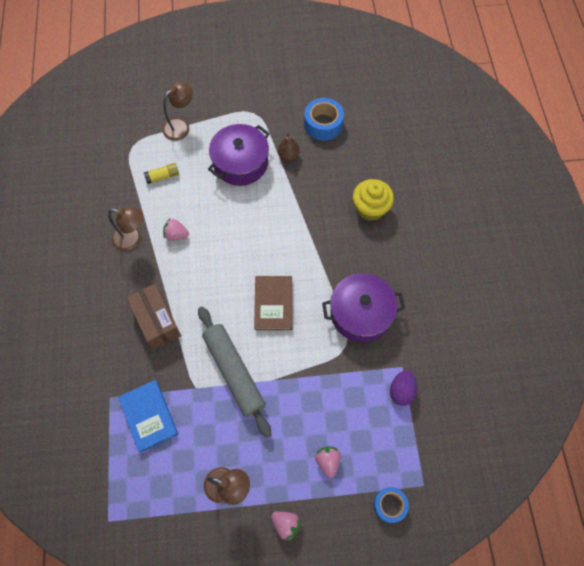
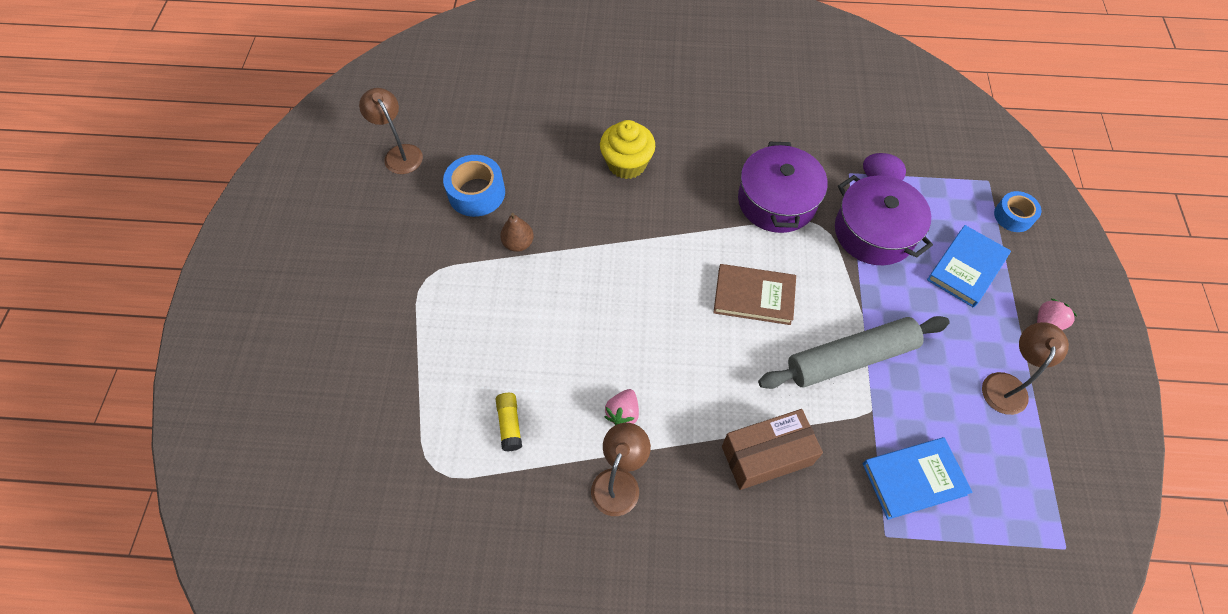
camera: 80 degrees left, 5 degrees down
(181, 126) = (418, 386): brown lamp -> brown lamp (400, 153)
(240, 163) = (514, 307): purple pot -> purple pot (874, 232)
(327, 461) = (966, 268): pink strawberry -> blue book

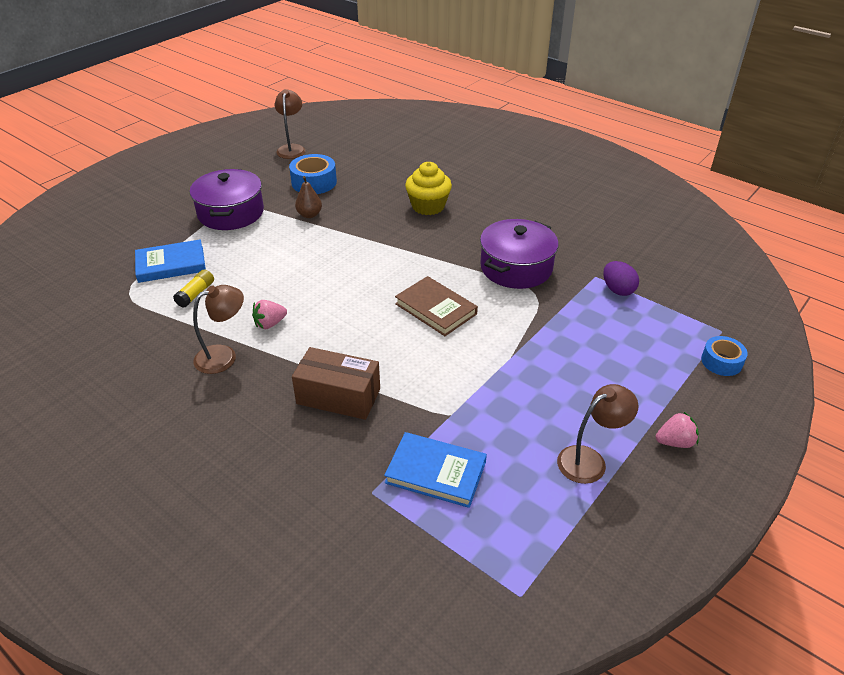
camera: 35 degrees right, 20 degrees down
(851, 358) = (470, 377): grey rolling pin -> none
(874, 232) = (577, 317): purple pot -> purple pot (231, 213)
(966, 268) = (637, 373): blue book -> blue book (171, 264)

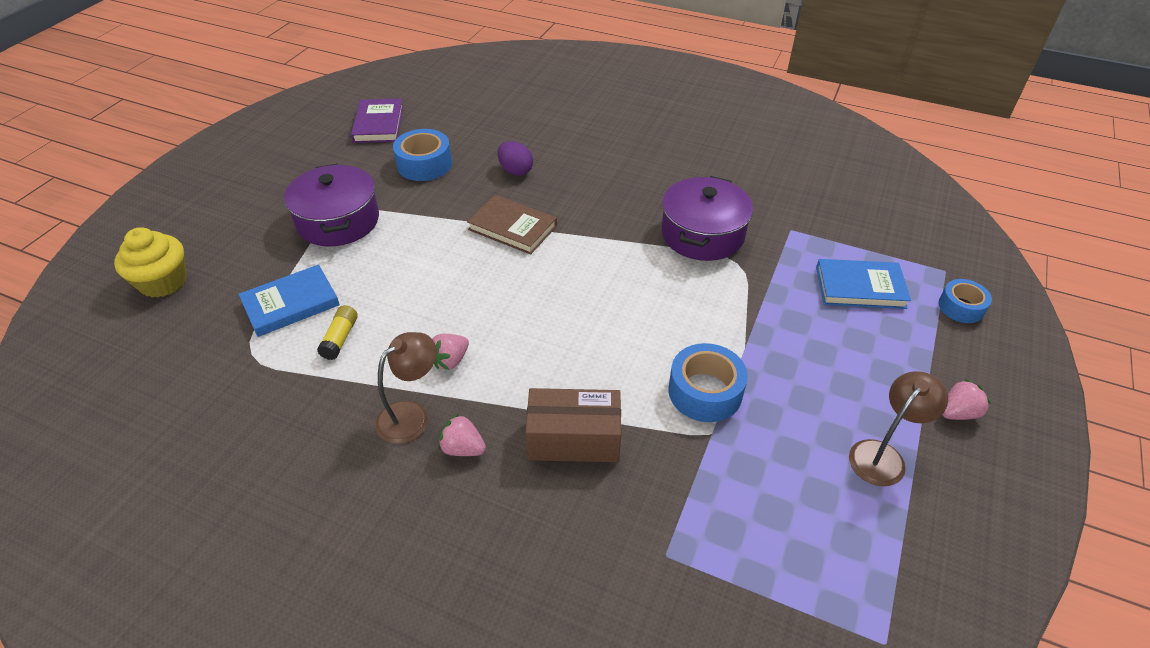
camera: 15 degrees left, 5 degrees up
(251, 386) = (463, 448): none -> pink strawberry
(292, 149) = (378, 124): brown lamp -> purple book
(309, 215) = (437, 207): brown pear -> none
(428, 206) = (572, 174): yellow cupcake -> yellow cupcake (163, 282)
(436, 309) = (637, 302): brown book -> brown book (512, 227)
(436, 472) = (727, 511): blue book -> blue book (860, 287)
(460, 383) = (705, 392): none -> blue tape
(617, 290) = (821, 242): purple egg -> purple egg (515, 171)

